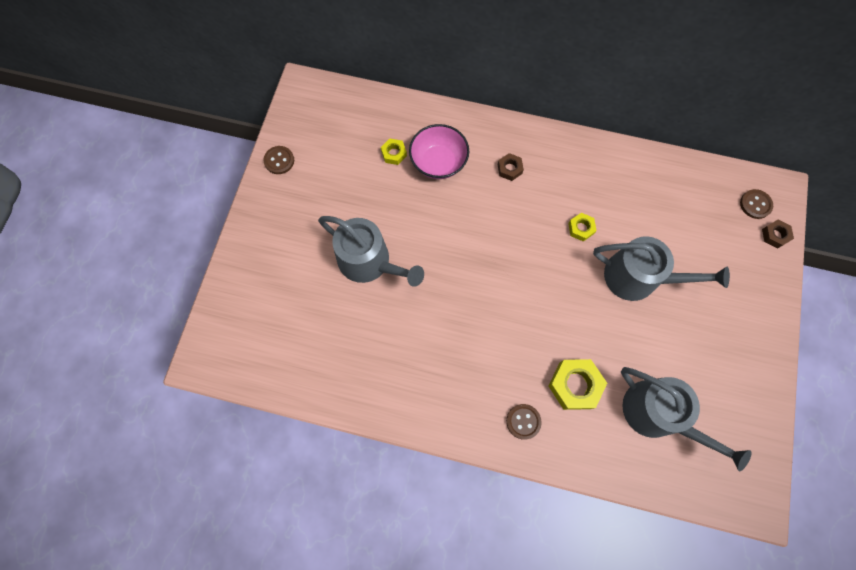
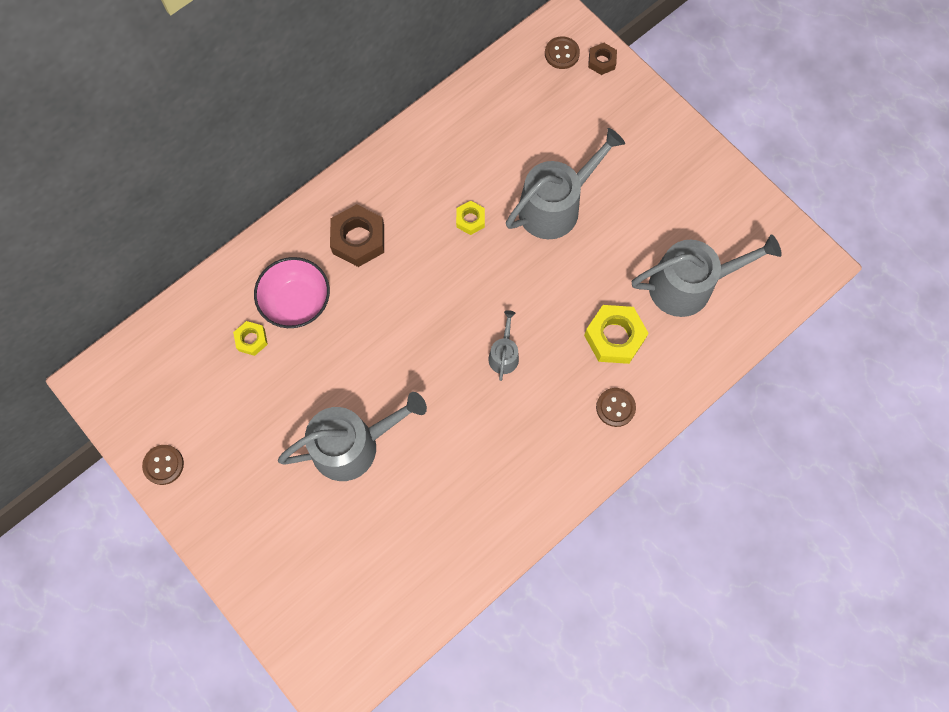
camera: 55 degrees left, 0 degrees up
(502, 316) = (504, 355): none -> grey watering can
(509, 169) = (358, 239): brown nut -> brown nut, size x1.81

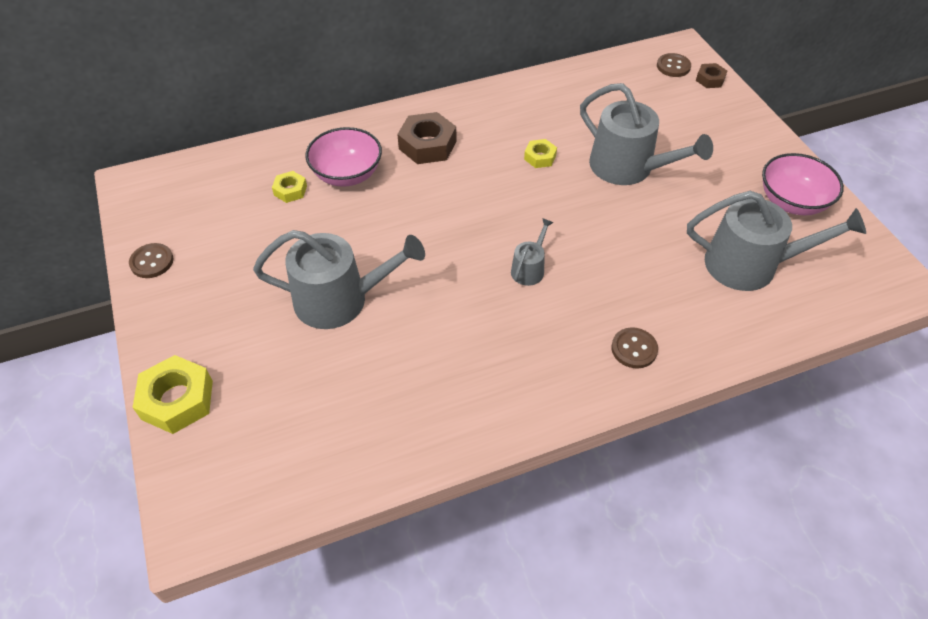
camera: 20 degrees right, 20 degrees down
(555, 206) = (628, 167): grey watering can -> grey watering can turned 60 degrees clockwise
(614, 337) = (653, 286): yellow nut -> yellow nut (177, 400)
(709, 200) = (791, 202): none -> pink bowl

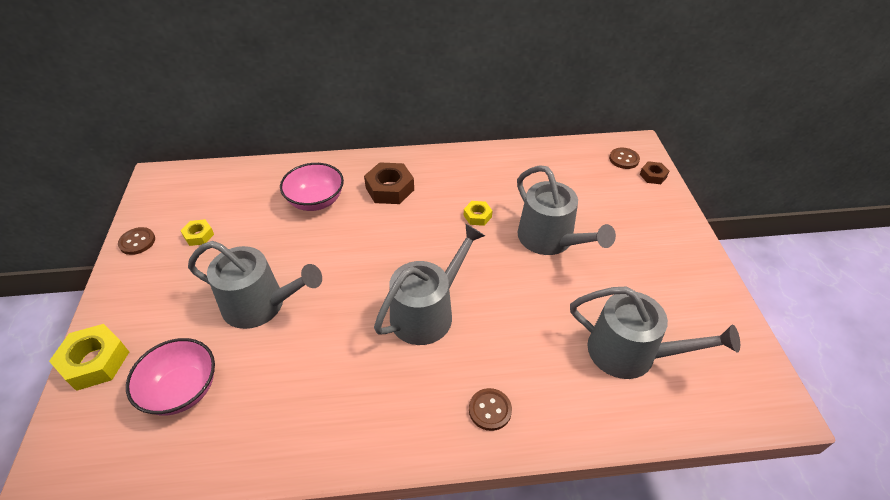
camera: 15 degrees right, 5 degrees down
(290, 190) = (267, 205): yellow nut -> yellow nut (199, 235)
(529, 269) = (427, 312): grey watering can -> grey watering can, size x2.09
(791, 202) = (691, 301): pink bowl -> pink bowl (182, 390)

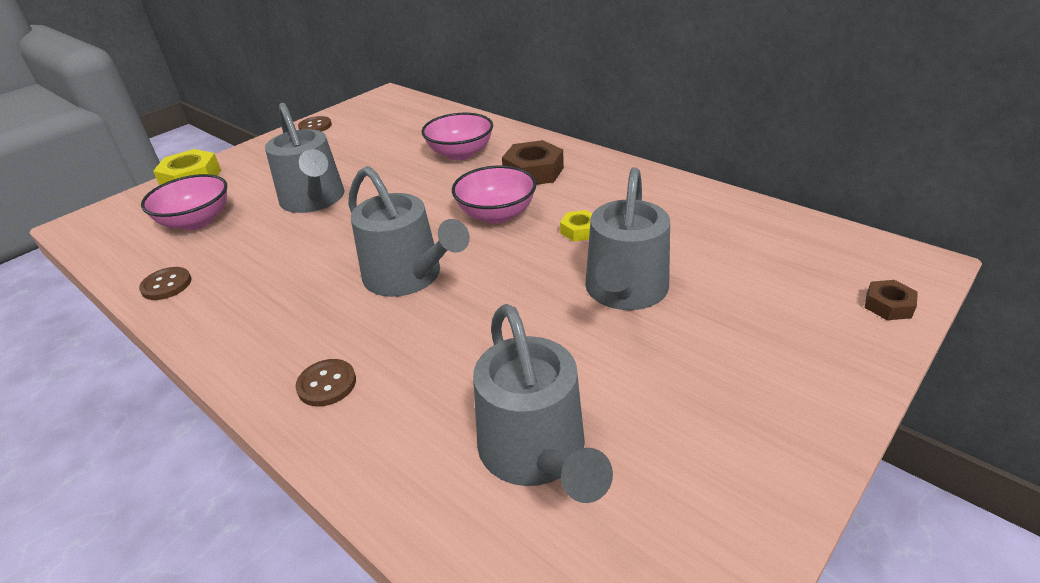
camera: 50 degrees right, 10 degrees down
(199, 235) = (352, 139): yellow nut -> none
(414, 234) = (496, 214): none -> pink bowl
(427, 312) = (408, 276): grey watering can -> grey watering can turned 45 degrees clockwise
(624, 159) = (867, 267): brown button -> brown button (166, 285)

